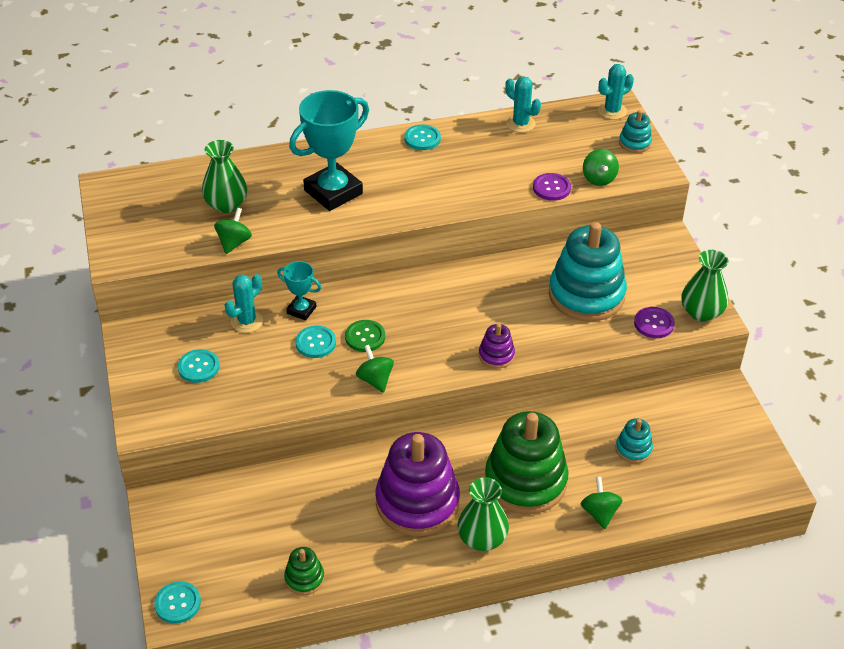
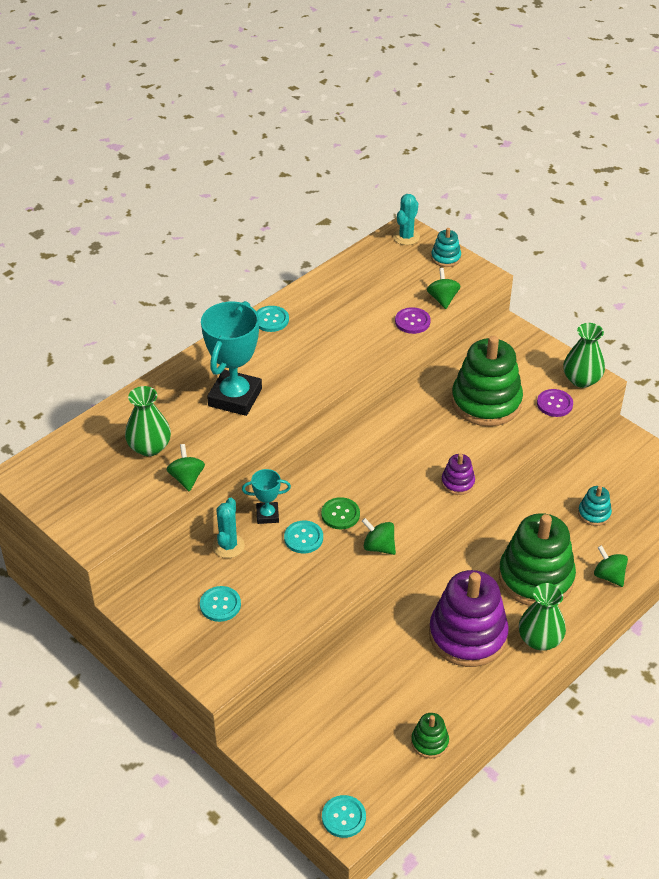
camera: 30 degrees left, 0 degrees up
(520, 124) = (342, 275): turquoise cactus -> none
(586, 295) = (486, 402): turquoise stacking toy -> green stacking toy
(599, 178) = (442, 299): green spinning top -> green spinning top turned 150 degrees counterclockwise

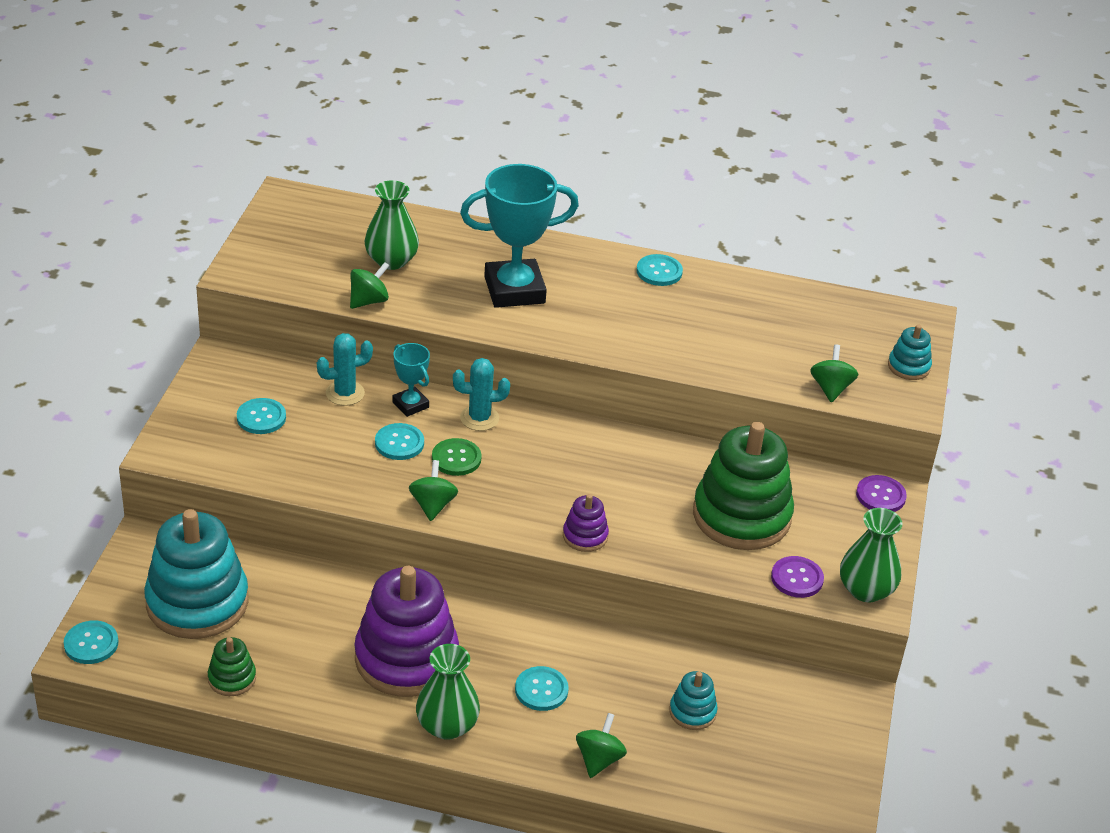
camera: 55 degrees right, 5 degrees down
(341, 734) = (197, 602): none -> turquoise stacking toy
(406, 237) = (910, 322): turquoise cactus -> turquoise cactus (479, 418)
(412, 322) = (765, 377): purple button -> purple button (880, 495)
(442, 299) = (831, 388): green spinning top -> green spinning top turned 45 degrees counterclockwise
(536, 577) = (541, 690): green stacking toy -> turquoise button

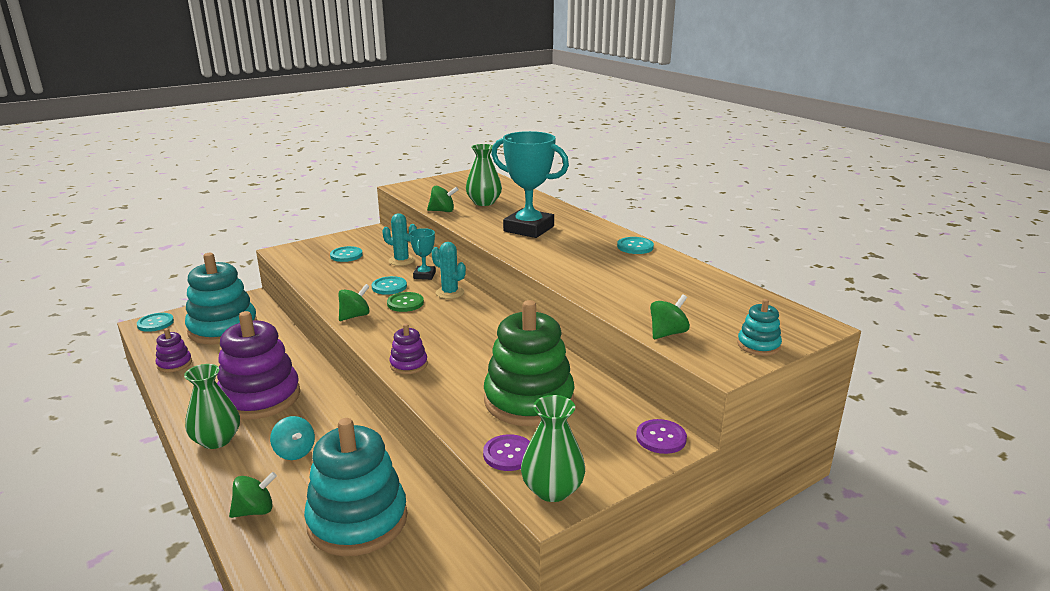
camera: 45 degrees right, 15 degrees down
(232, 678) = (174, 364): green stacking toy -> purple stacking toy
(541, 690) = (294, 452): turquoise button -> turquoise spinning top
(692, 712) = (357, 520): turquoise stacking toy -> turquoise stacking toy, size x2.21

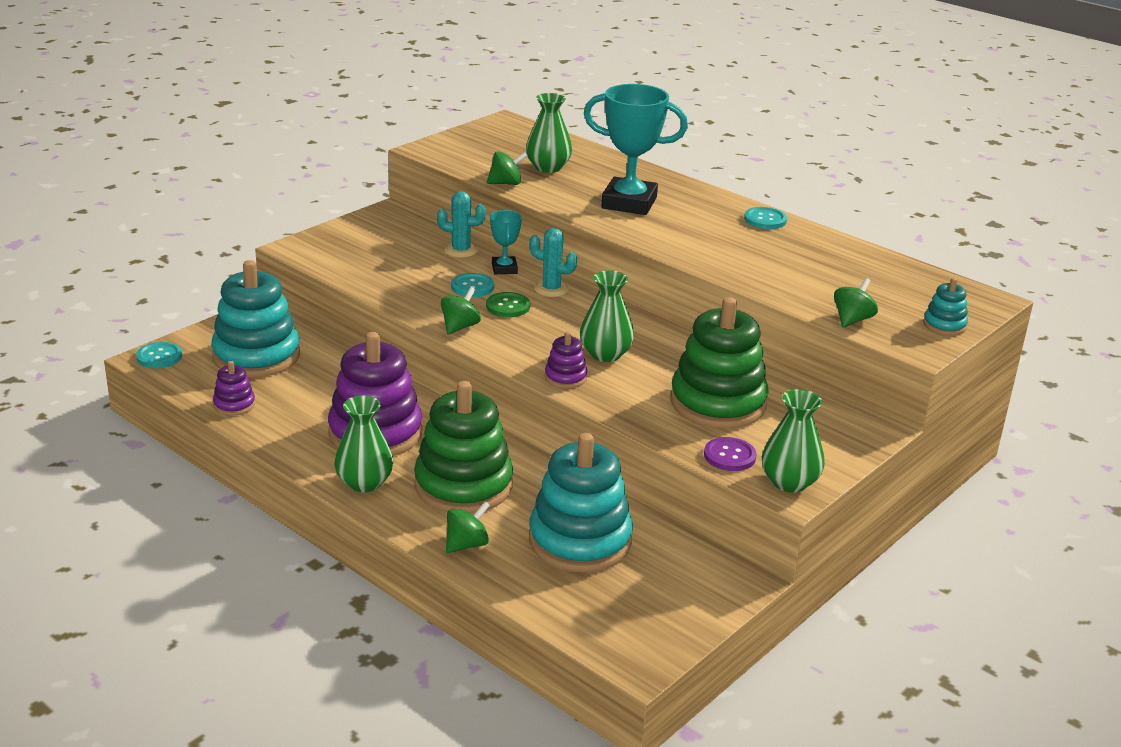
camera: 15 degrees left, 5 degrees up
(294, 452) = (463, 485): turquoise spinning top -> green stacking toy
(346, 255) = (384, 248): turquoise button -> none
(457, 348) = (605, 354): none -> green vase
(661, 438) = (865, 426): purple button -> none

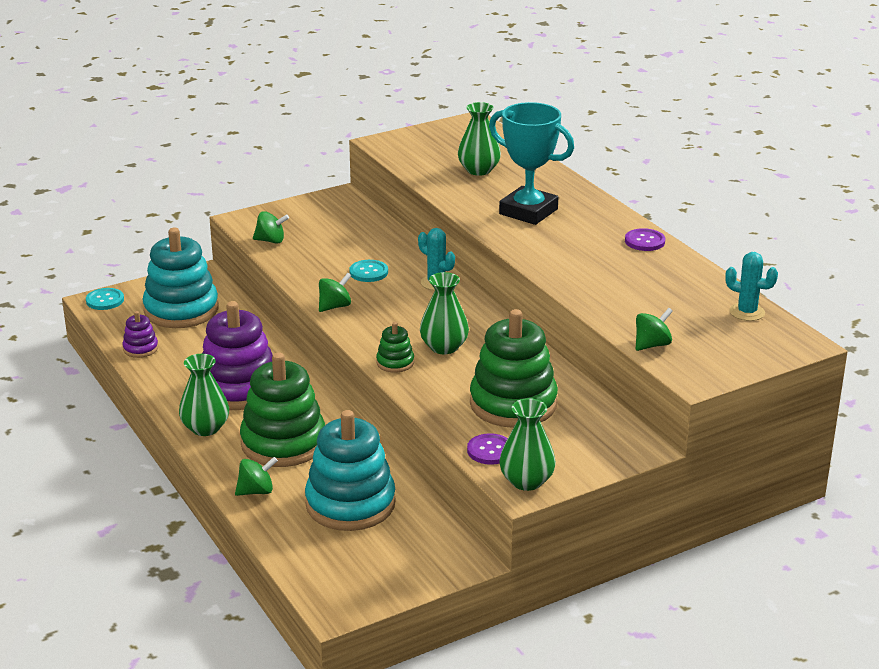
camera: 20 degrees right, 0 degrees up
(461, 250) = (380, 238): turquoise cactus -> turquoise cactus (747, 312)
(504, 269) = (407, 259): turquoise trophy -> none
(506, 183) = (430, 181): green spinning top -> green spinning top (271, 241)
(508, 306) = (388, 293): green button -> none
(565, 377) = (395, 362): purple stacking toy -> green stacking toy
(765, 219) = (644, 241): turquoise button -> purple button
(944, 325) = (737, 361): turquoise stacking toy -> none

